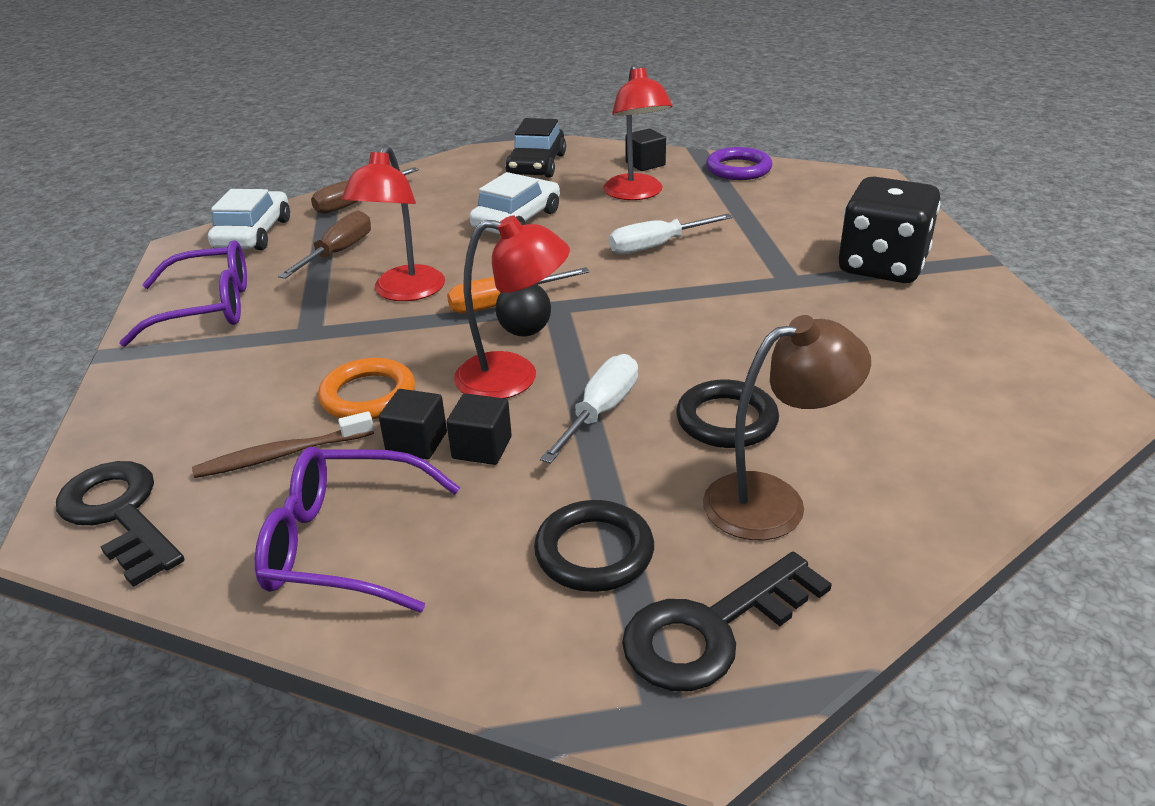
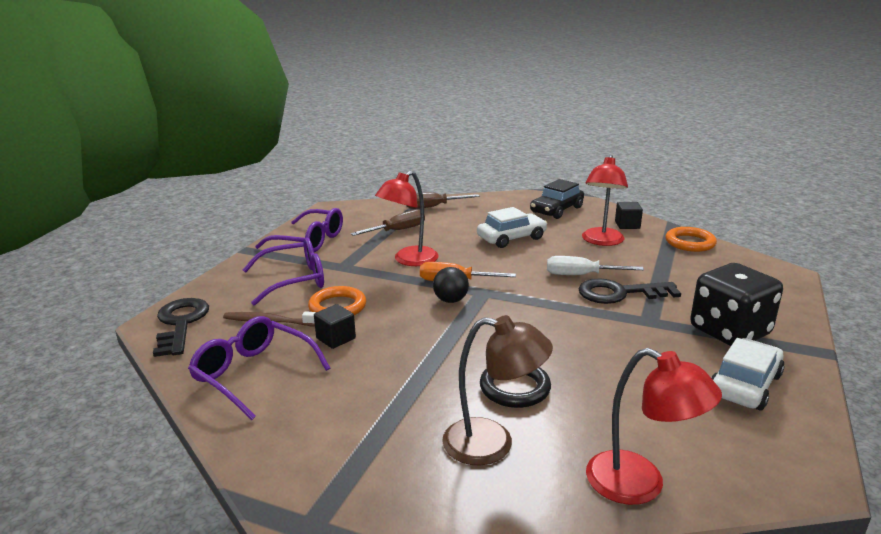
camera: 30 degrees right, 10 degrees down
(249, 378) = (293, 280): none -> purple glasses
(253, 234) = (366, 210): white car -> white car (744, 384)
(482, 448) = (364, 353): black cube -> none
(514, 378) = (419, 322): red lamp -> red lamp (640, 485)
(594, 552) = (363, 428): black ring -> none
(600, 412) = (445, 357): white screwdriver -> none
(711, 630) = (380, 496): black key -> black key (619, 293)
(738, 169) = (690, 243): purple ring -> orange ring

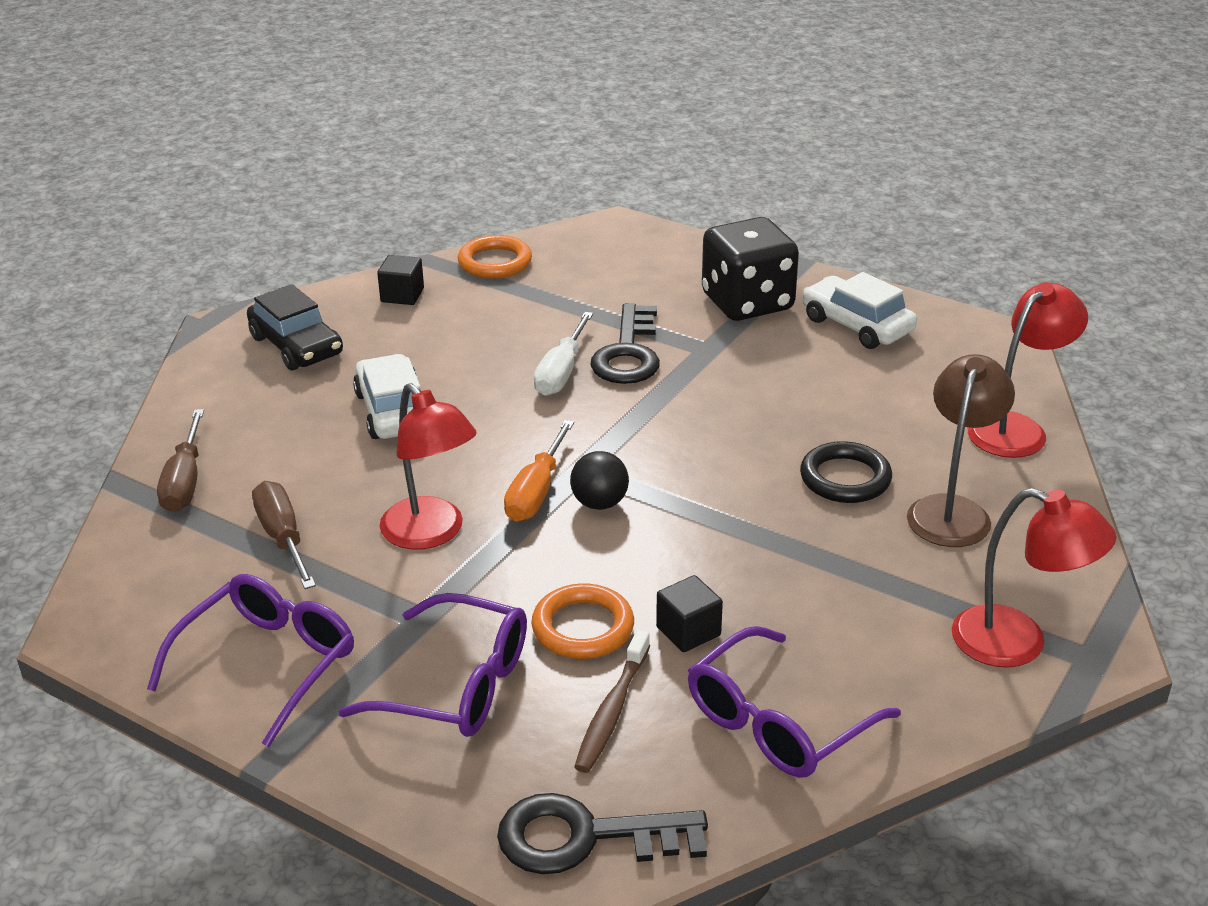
camera: 80 degrees left, 10 degrees up
(293, 280) = (455, 685): purple glasses -> purple glasses turned 120 degrees clockwise
(601, 241) = (452, 330): red lamp -> red lamp (1018, 643)

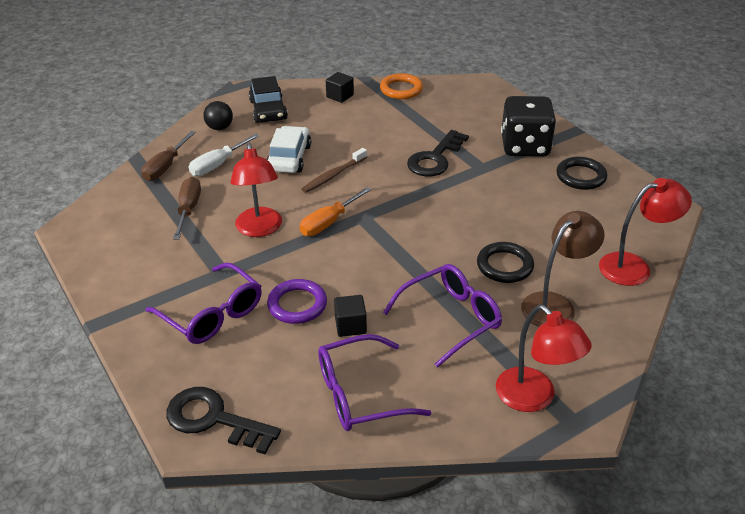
camera: 25 degrees right, 5 degrees up
(266, 665) = (133, 273): purple glasses -> purple glasses (450, 319)
(561, 372) = (391, 159): white screwdriver -> white screwdriver (218, 165)
(583, 627) = (297, 305): orange ring -> purple ring
(599, 503) = (357, 239): black ball -> black ball (220, 128)
(612, 711) = (278, 355): brown toothbrush -> brown toothbrush (333, 175)
(857, 325) = (581, 176): white car -> black ring

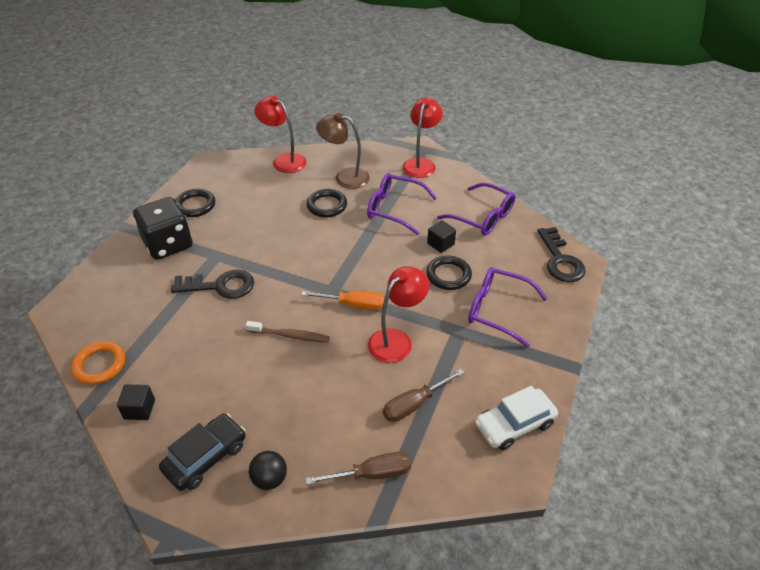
camera: 125 degrees left, 5 degrees up
(212, 314) = (498, 310): purple glasses -> purple glasses turned 75 degrees counterclockwise
(218, 165) = (335, 430): white screwdriver -> none
(289, 158) = (285, 381): white car -> white car (514, 424)
(297, 305) = (448, 275): purple ring -> black ring

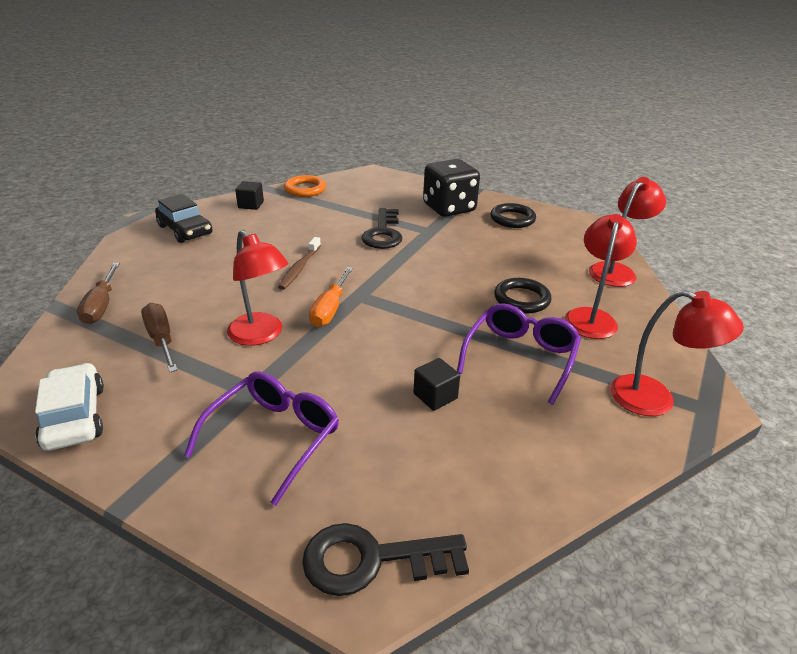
camera: 95 degrees right, 10 degrees down
(270, 479) = (141, 256): black ball -> none
(345, 177) = (591, 317): brown lamp -> red lamp
(448, 275) = (363, 395): black ring -> none
(482, 217) = (506, 459): purple glasses -> none

